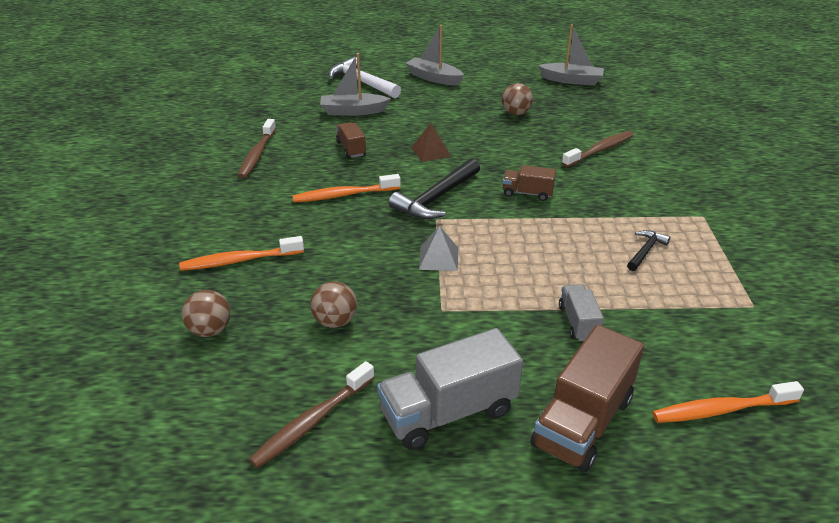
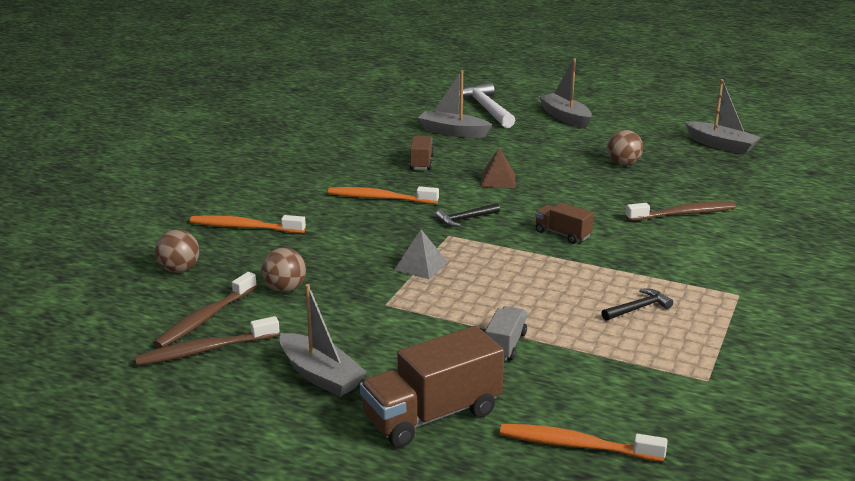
camera: 25 degrees right, 10 degrees down
(257, 155) = (330, 151): brown toothbrush -> brown toothbrush (205, 318)
(436, 198) = (465, 219): black hammer -> black hammer, size x0.54
(448, 412) = (320, 375): grey truck -> grey boat

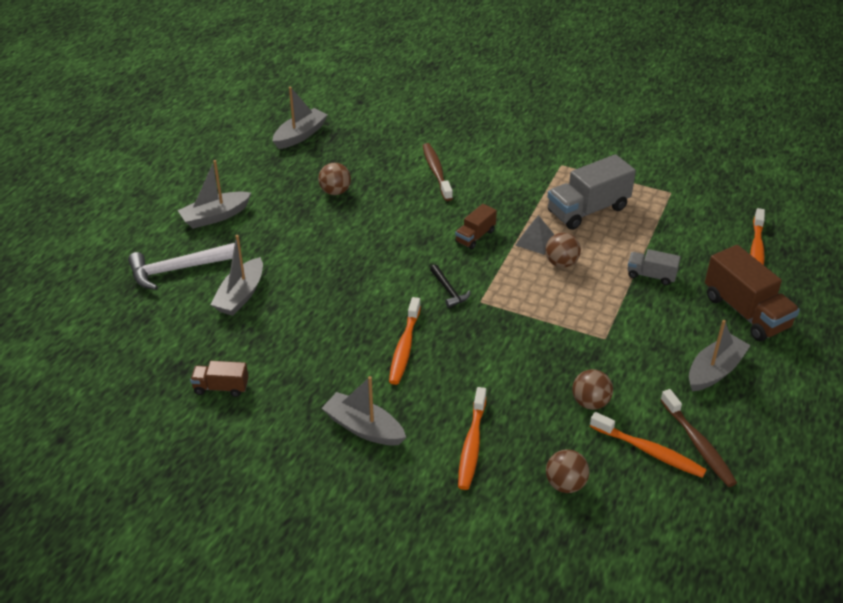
camera: 90 degrees left, 15 degrees up
(205, 318) = (649, 451): brown toothbrush -> orange toothbrush
(278, 183) = (364, 428): none -> grey boat
(421, 163) = (320, 318): brown truck -> brown truck (221, 387)
(421, 265) = (538, 318): grey pyramid -> grey pyramid (535, 241)
(498, 180) = (366, 268): brown pyramid -> none
(521, 284) = (561, 263): none -> brown ball
(638, 308) = (588, 210): black hammer -> grey truck

